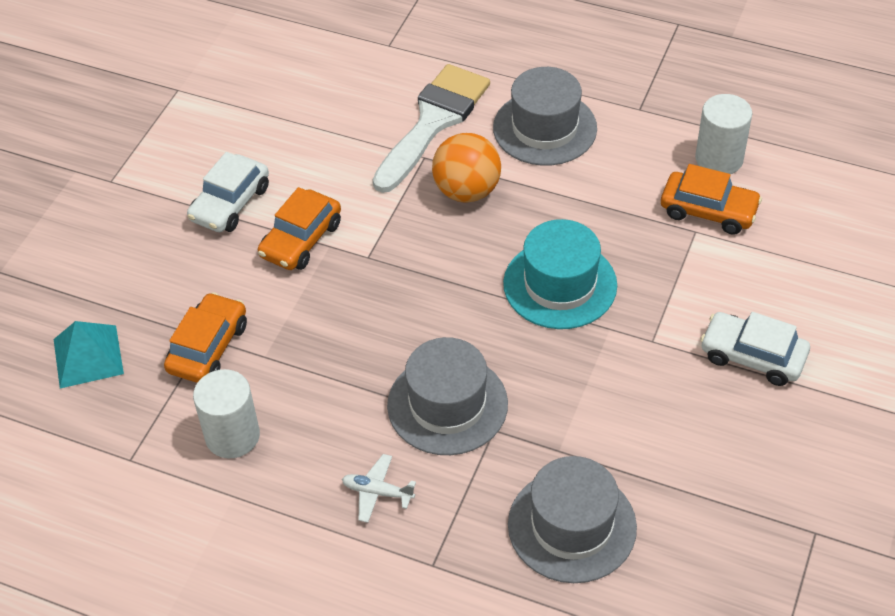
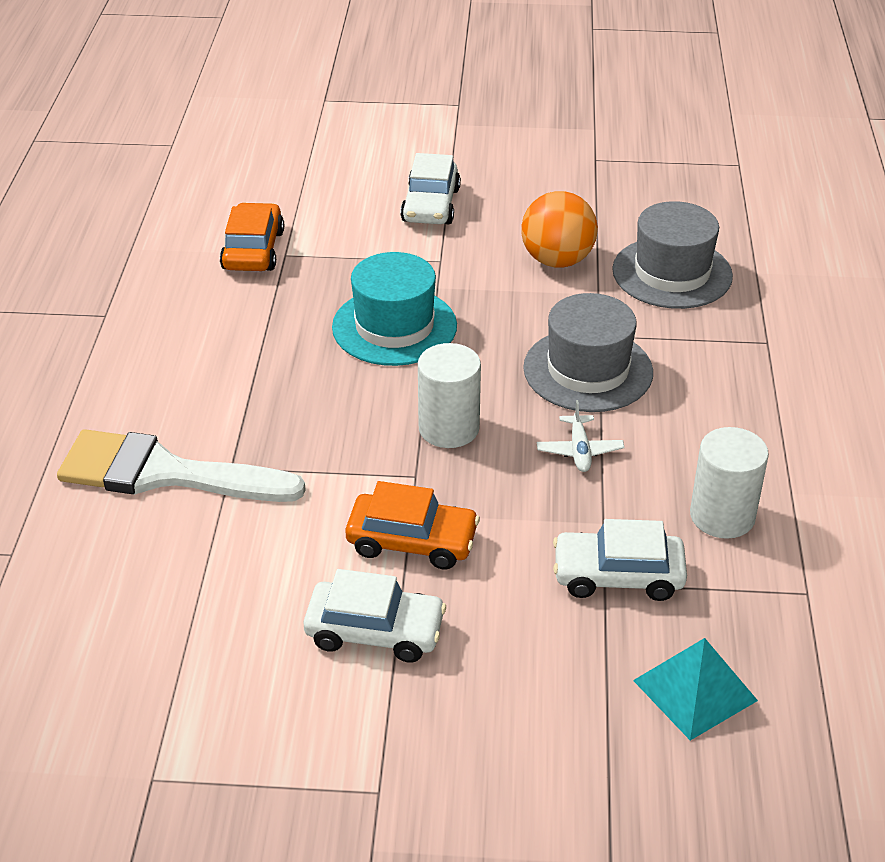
camera: 110 degrees left, 10 degrees down
(208, 347) = (618, 576): orange car -> white car
(377, 492) = (717, 393): white plane -> white plane (579, 450)
(467, 191) = (279, 419): orange ball -> orange ball (557, 260)
(545, 128) = (154, 379): grey hat -> none
(719, 159) = (174, 253): white cylinder -> white cylinder (449, 428)

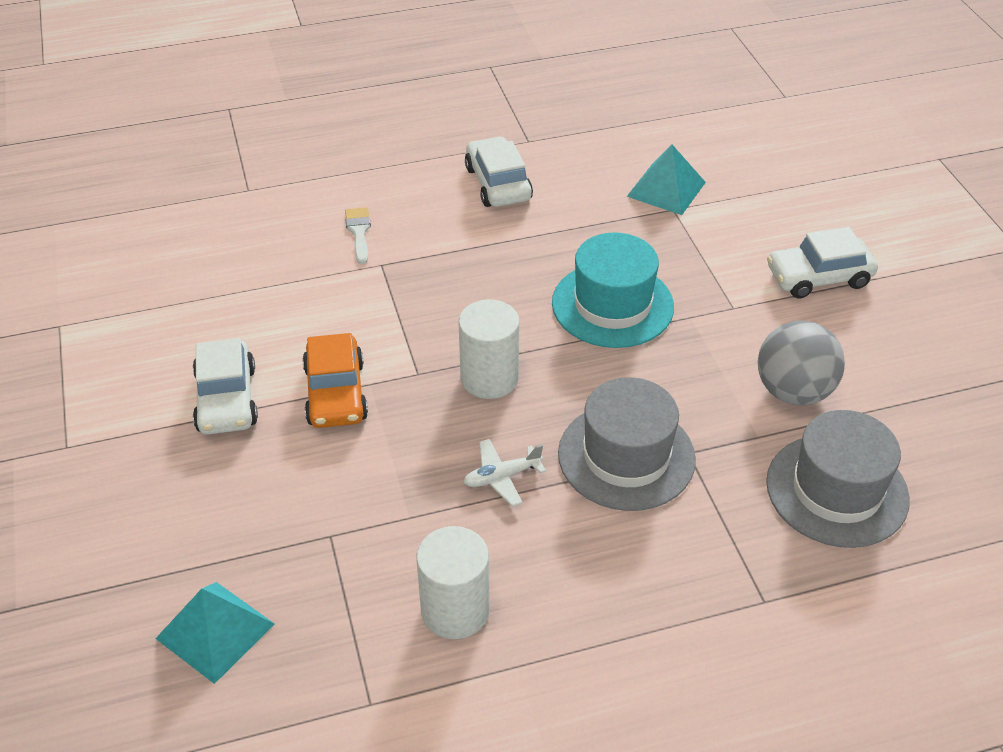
camera: 70 degrees right, 5 degrees up
(164, 473) = (359, 232): white brush -> white brush, size x0.41
(253, 250) = (666, 189): orange car -> turquoise pyramid
(557, 260) = (793, 391): orange ball -> grey ball
(618, 576) = (342, 543): white car -> white car (498, 183)

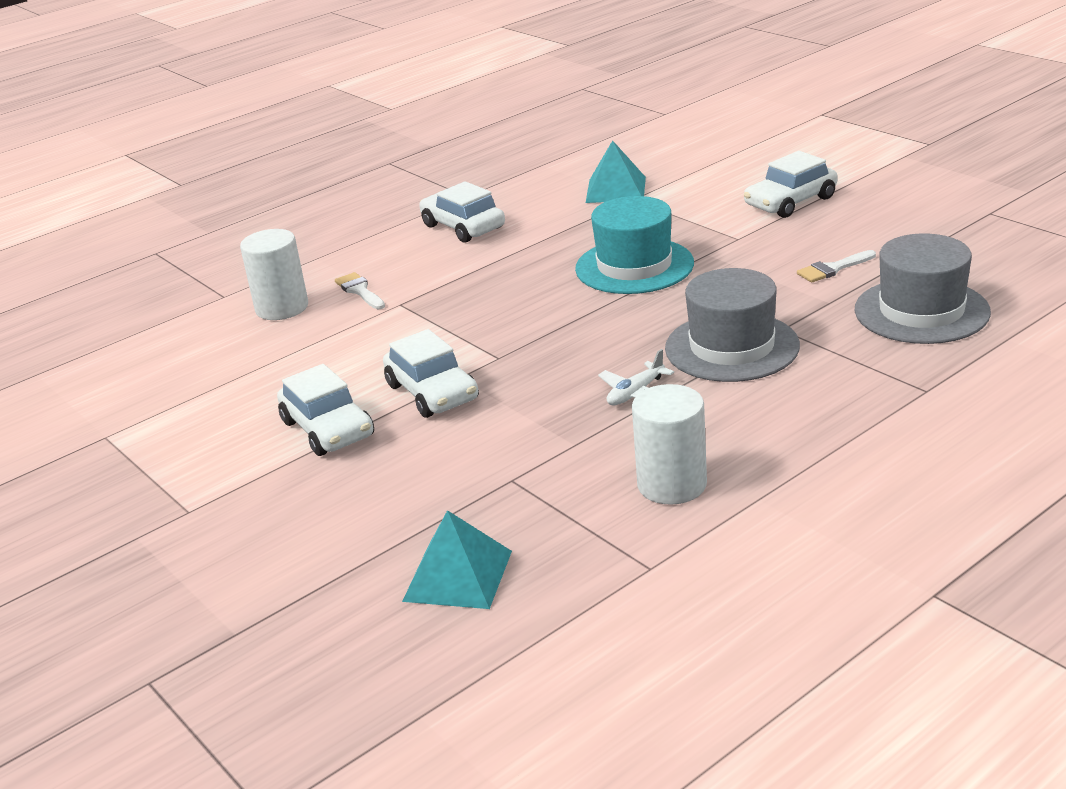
camera: 20 degrees left, 15 degrees down
(336, 393) = (432, 392): orange car -> white car
(489, 378) = (567, 340): white cylinder -> white cylinder (282, 308)
(793, 391) = (833, 269): grey ball -> white brush

